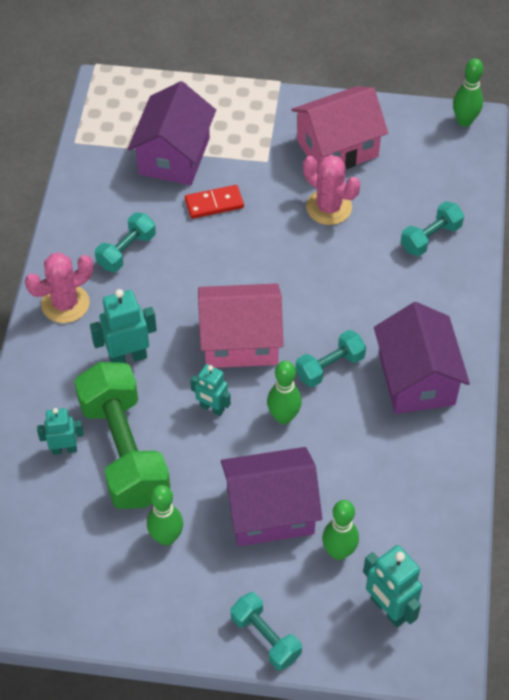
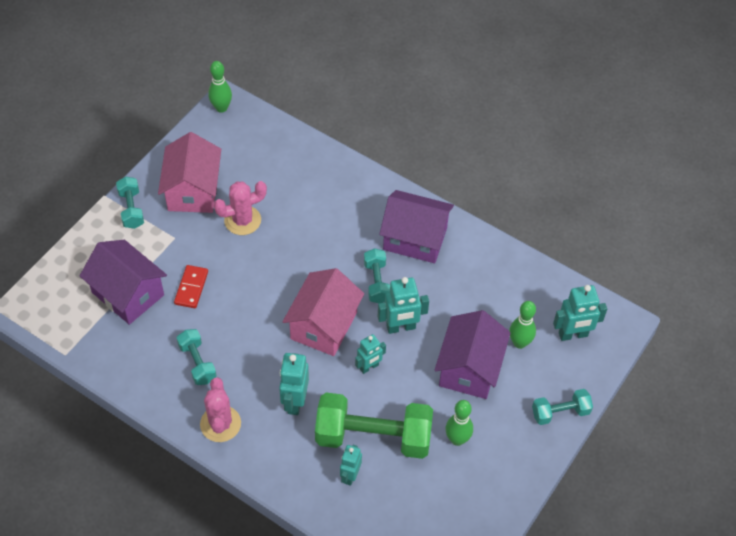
camera: 65 degrees left, 0 degrees up
(283, 417) = (401, 327): green bowling pin -> turquoise robot
(430, 238) = (307, 175): turquoise dumbbell -> turquoise dumbbell (131, 209)

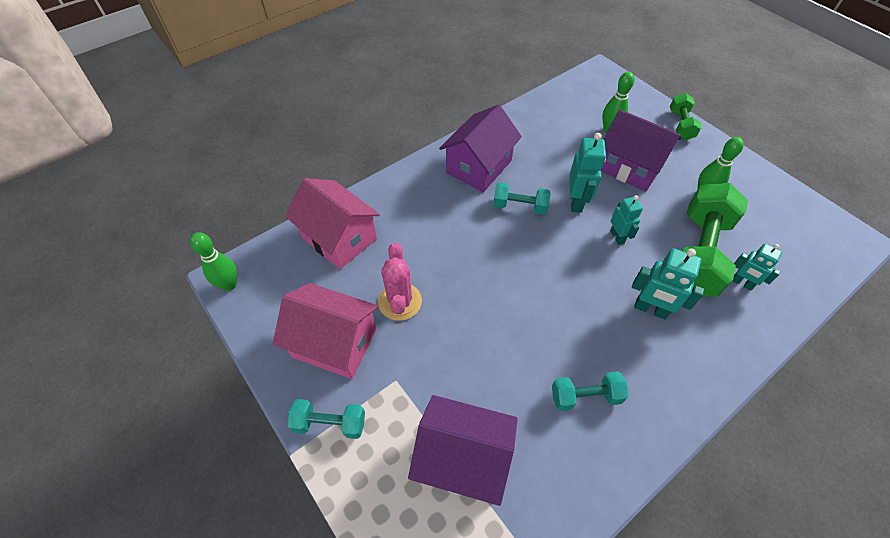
camera: 70 degrees left, 0 degrees up
(128, 294) = (463, 459): purple house -> purple house turned 45 degrees clockwise
(191, 288) = (476, 378): red domino -> none
(220, 424) = (673, 390): pink cactus -> none
(324, 325) = (560, 261): pink house -> pink house (339, 238)
(560, 412) = (680, 125): turquoise dumbbell -> green dumbbell
(573, 335) = (607, 98): turquoise robot -> none

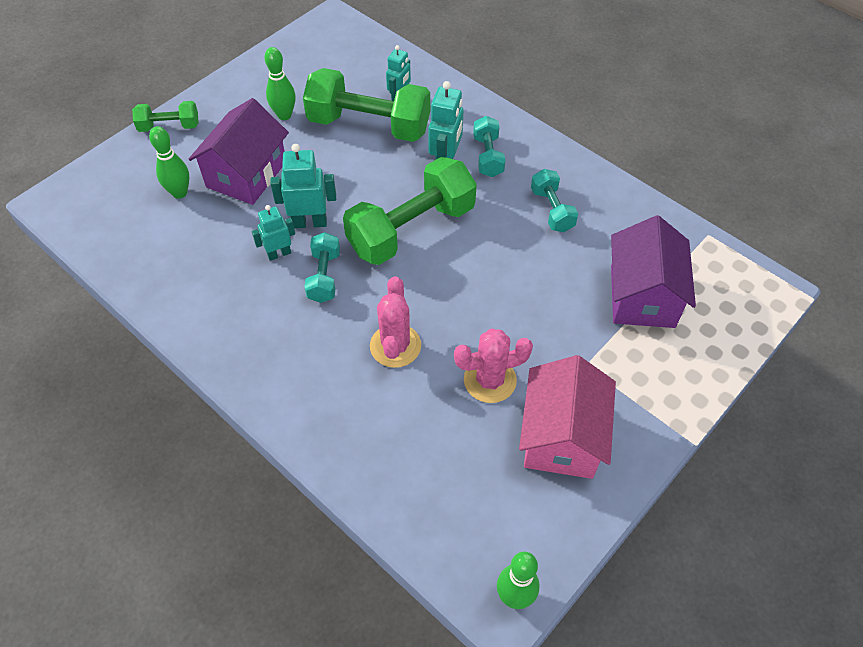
camera: 100 degrees left, 0 degrees up
(330, 423) = (651, 416): turquoise dumbbell -> turquoise dumbbell (488, 156)
(339, 238) = (409, 474): pink house -> none
(446, 243) = (395, 346): none -> pink cactus
(478, 167) = (257, 327): purple house -> none
(565, 270) = (411, 229): none -> green dumbbell
(617, 236) = (357, 186): turquoise robot -> turquoise robot (279, 254)

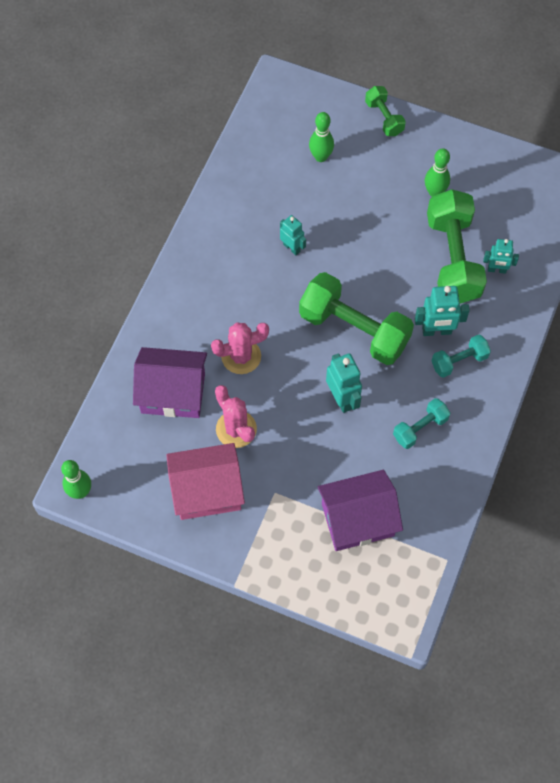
camera: 70 degrees right, 10 degrees up
(246, 174) = (359, 193): purple house -> purple house (173, 393)
(309, 222) = (330, 256): turquoise robot -> turquoise robot (342, 398)
(324, 276) = (283, 286): turquoise dumbbell -> none

